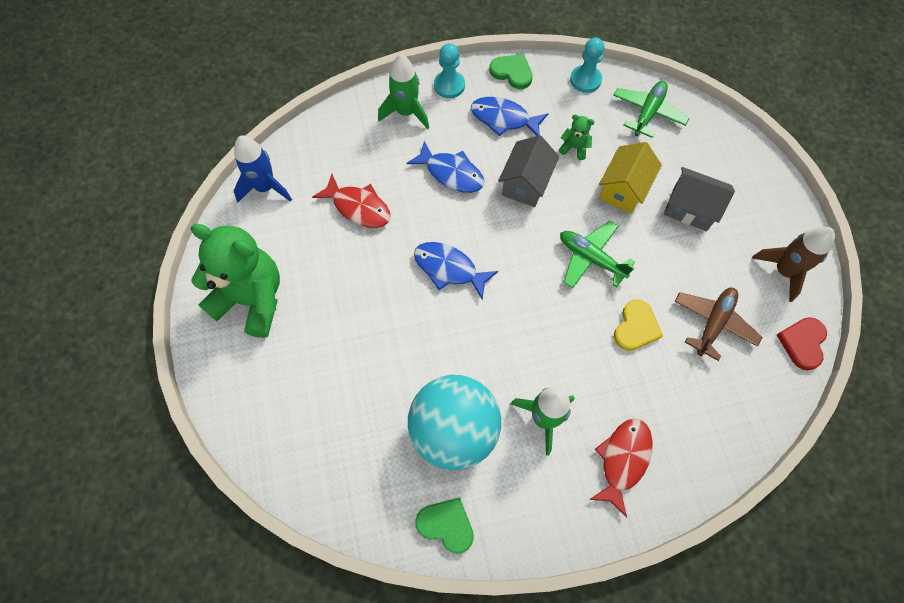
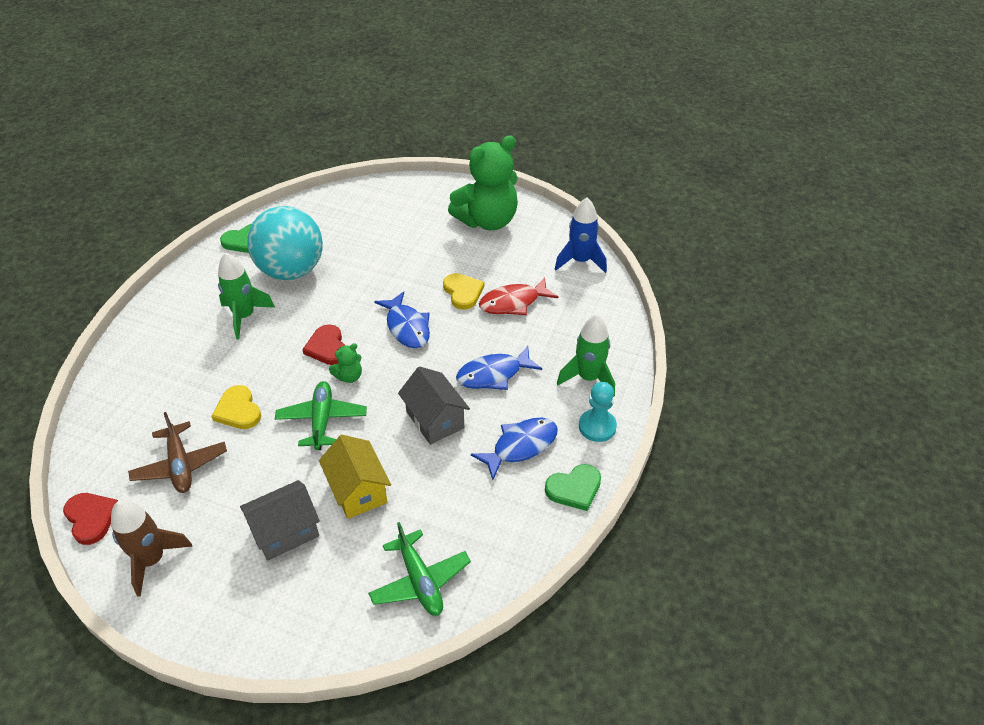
camera: 125 degrees right, 20 degrees down
(373, 254) = (463, 292): none -> yellow heart
(449, 269) = (407, 327): blue fish -> blue fish turned 90 degrees clockwise
(520, 314) = (327, 347): none -> red heart
(574, 148) = (438, 482): green teddy bear -> green teddy bear (349, 376)
(585, 80) = (511, 550): turquoise pawn -> none
(591, 258) = (322, 420): green plane -> green plane turned 75 degrees counterclockwise
(623, 460) = (170, 340): red fish -> none

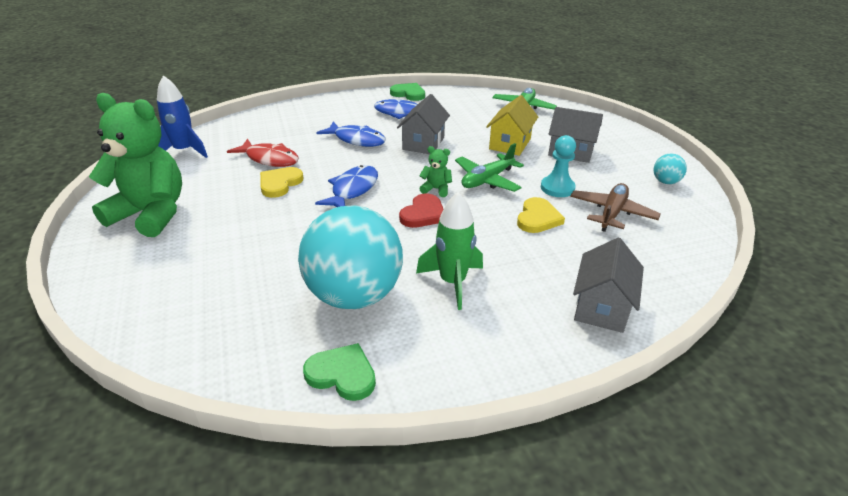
camera: 130 degrees left, 10 degrees down
(91, 518) = (701, 222): red heart -> none
(134, 368) = (601, 307): none -> grey house
(152, 560) = (665, 182): brown rocket -> turquoise ball
(588, 378) = (319, 112): green rocket -> none
(597, 426) = (356, 100): turquoise pawn -> turquoise pawn (557, 188)

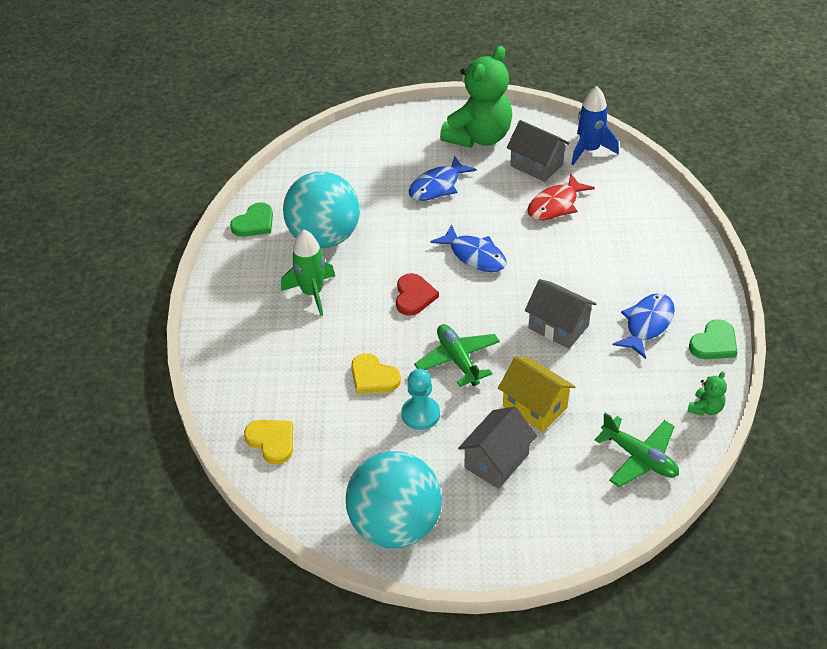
camera: 110 degrees right, 10 degrees up
(280, 184) = (503, 209): yellow heart -> yellow heart (272, 441)
(357, 140) = (582, 273): blue fish -> blue fish (437, 186)
(423, 214) = (414, 296): red heart -> red heart turned 135 degrees counterclockwise
(436, 189) = (454, 315): green teddy bear -> green teddy bear (705, 408)
(601, 307) = (240, 373): grey house -> grey house (536, 165)
(612, 213) = (357, 441): brown plane -> none
(665, 182) = (395, 525): turquoise ball -> turquoise ball, size x2.46

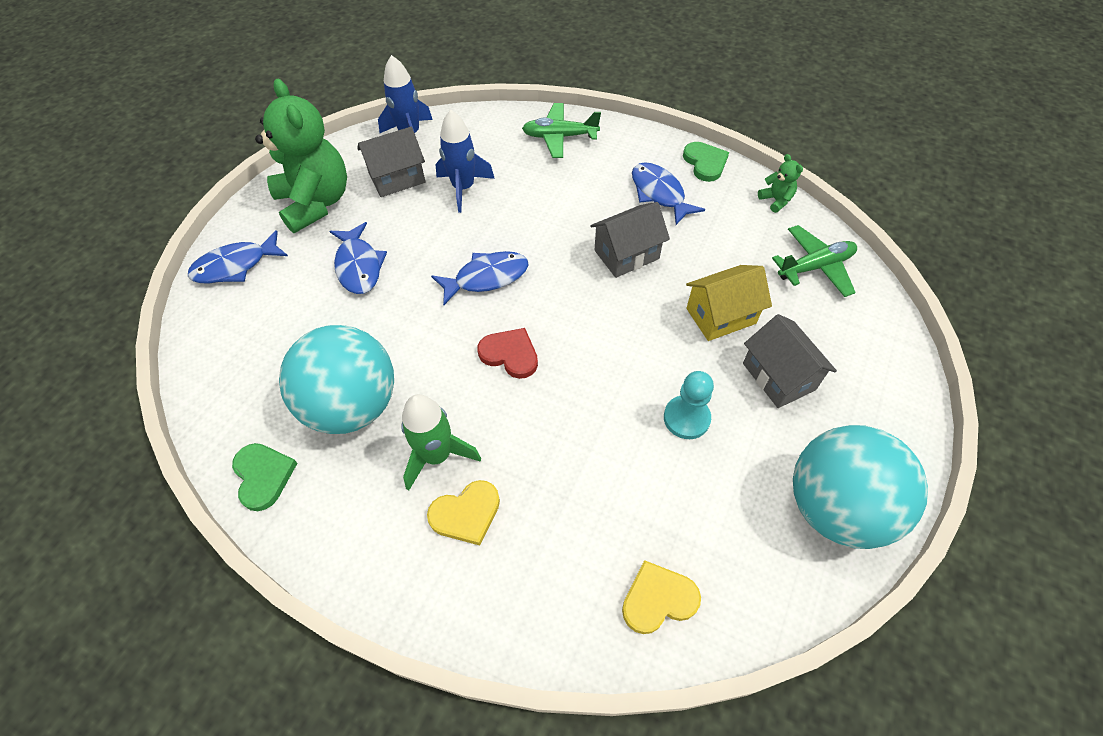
camera: 65 degrees left, 10 degrees up
(373, 377) = (609, 443): yellow heart -> yellow heart (466, 514)
(395, 130) = (235, 266): none -> blue fish
(458, 360) = (626, 353): green plane -> green plane (559, 137)
(555, 205) = (463, 188): red fish -> blue rocket

